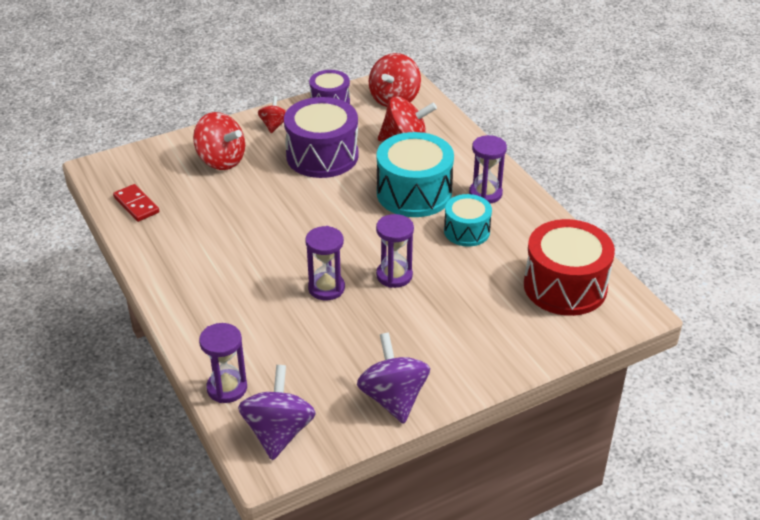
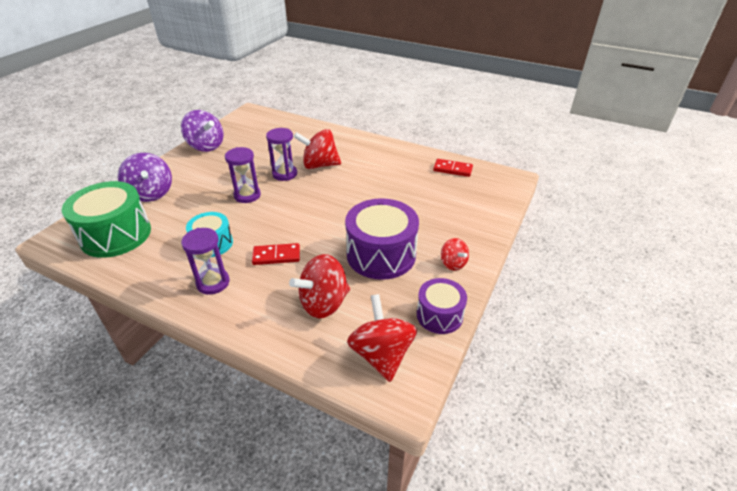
camera: 145 degrees right, 0 degrees up
(221, 160) = (447, 216): red spinning top -> red spinning top (319, 165)
(227, 388) = (293, 123): purple hourglass -> none
(278, 432) = (253, 120): purple spinning top -> purple spinning top (151, 193)
(414, 193) = (276, 256): turquoise drum -> red domino
(565, 286) = (116, 235): red drum -> green drum

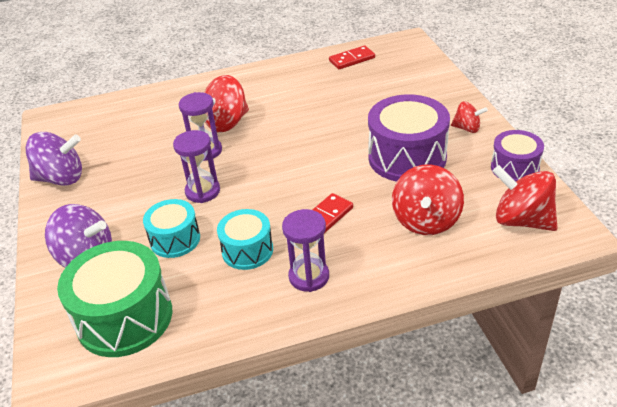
camera: 40 degrees left, 0 degrees up
(195, 212) = (175, 239): none -> turquoise drum

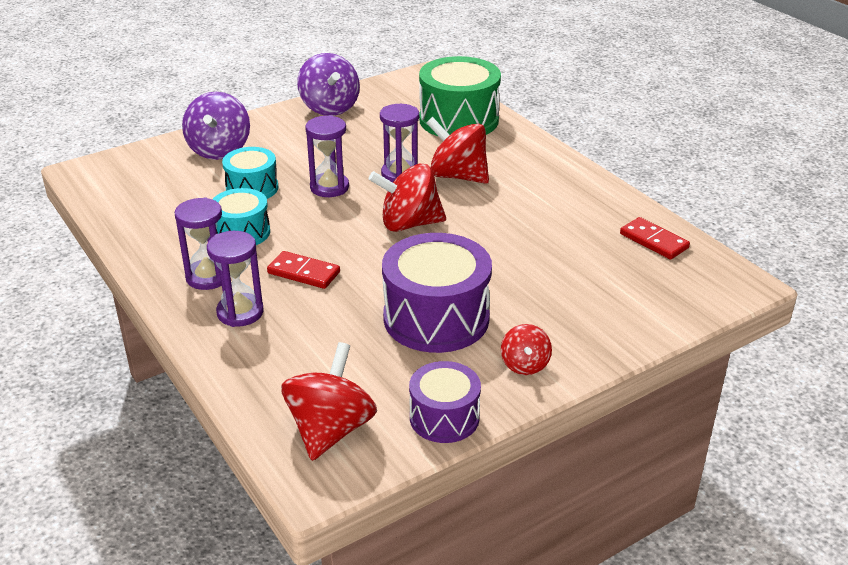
camera: 70 degrees right, 5 degrees down
(124, 317) = (147, 187): green drum -> green drum (459, 120)
(368, 258) = (240, 312): none -> purple hourglass
(426, 221) = (313, 347): red spinning top -> red spinning top (409, 224)

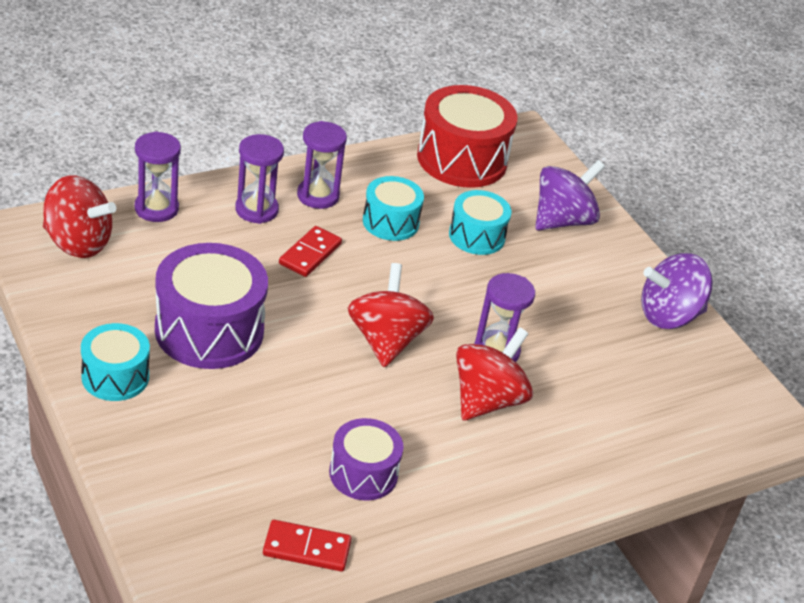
camera: 90 degrees right, 5 degrees up
(132, 201) = (462, 159): none -> red drum
(219, 150) = (562, 220): purple spinning top -> purple spinning top turned 135 degrees clockwise
(329, 187) = (472, 291): purple hourglass -> purple hourglass (156, 208)
(444, 417) = (64, 309): purple drum -> purple drum (363, 473)
(459, 120) = (637, 430): green drum -> none
(524, 365) = (115, 377): red spinning top -> turquoise drum
(653, 241) = (307, 548): red domino -> red domino turned 45 degrees clockwise

